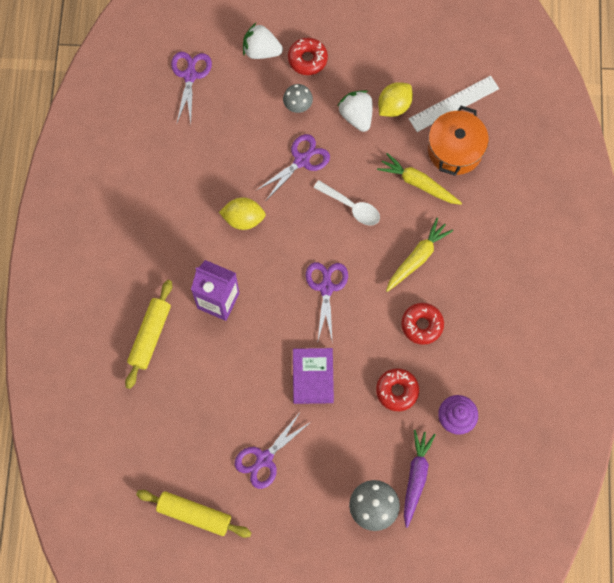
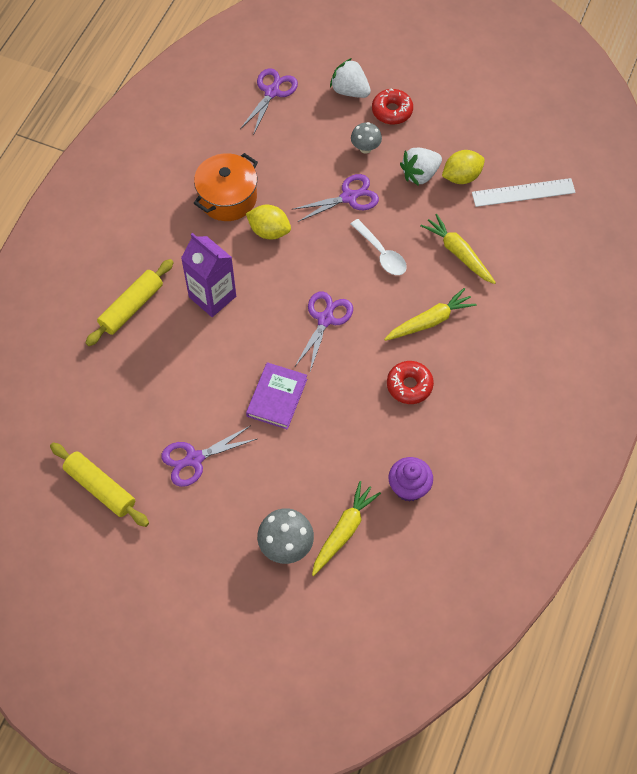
camera: 20 degrees right, 10 degrees down
(356, 116) = (420, 174): white strawberry -> white strawberry turned 120 degrees counterclockwise
(397, 391) = (358, 440): red donut -> none
(416, 477) = (344, 531): purple carrot -> yellow carrot
(455, 150) = (508, 234): orange pot -> orange pot (227, 198)

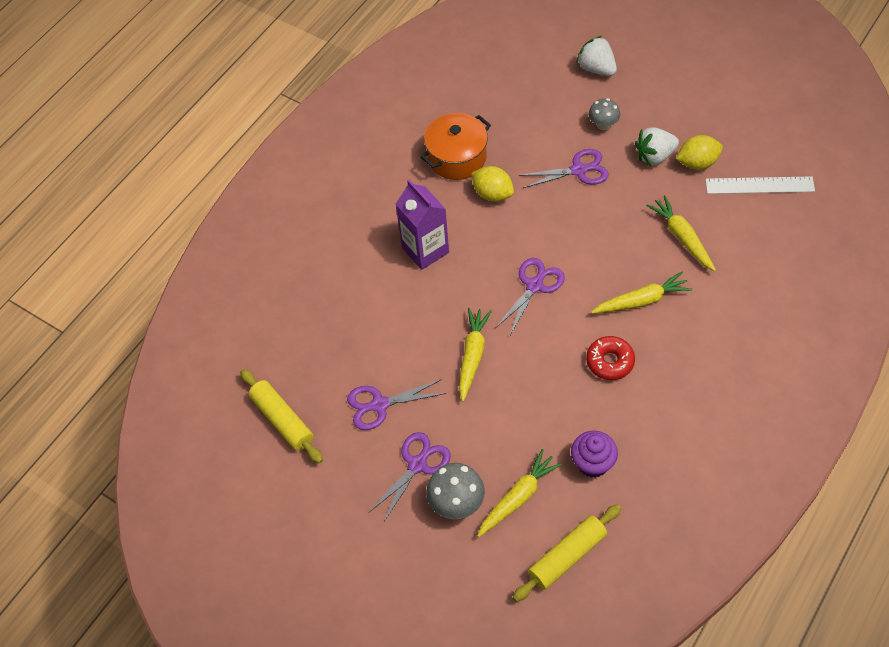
camera: 15 degrees right, 5 degrees down
(131, 307) = (344, 250): yellow rolling pin -> yellow rolling pin (567, 556)
(272, 92) = (518, 62): purple scissors -> purple scissors (417, 465)
(277, 397) = (472, 356): purple book -> yellow carrot
(381, 253) = (602, 228): white spoon -> none
(392, 111) = (636, 92): red donut -> none

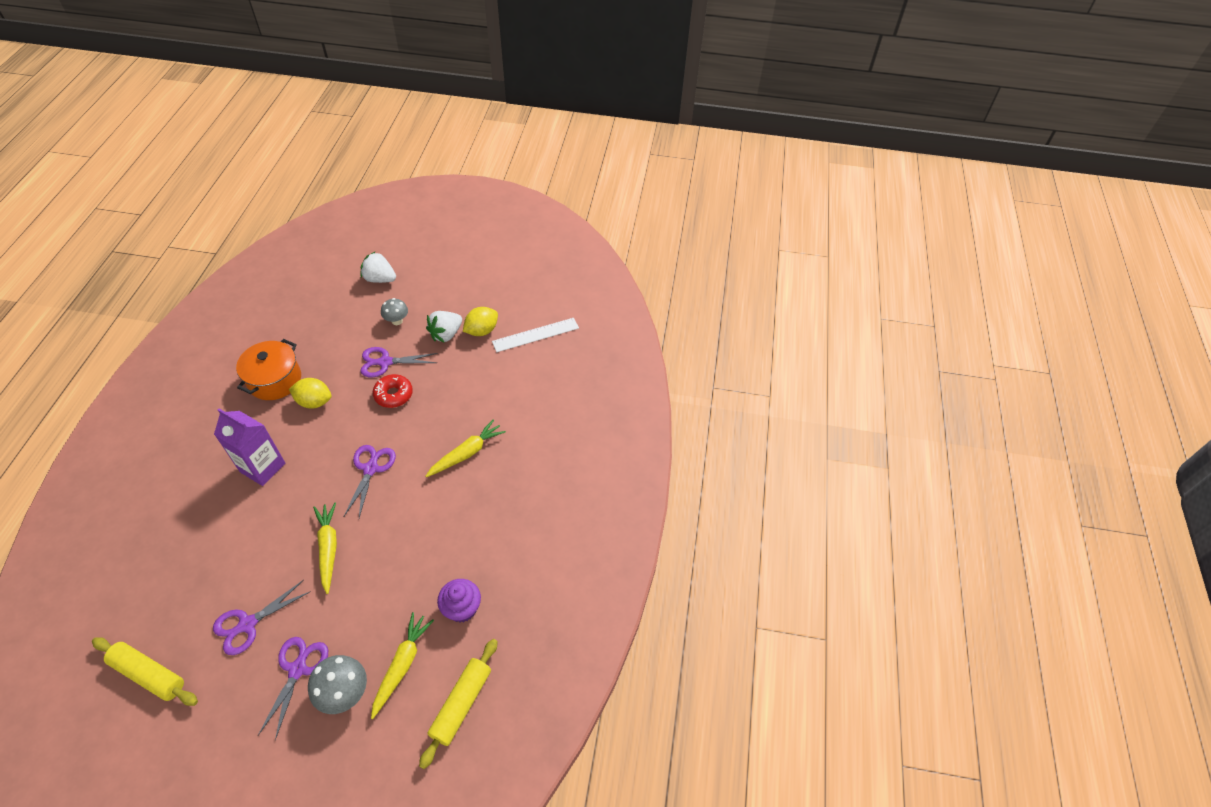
camera: 30 degrees left, 5 degrees down
(578, 170) = (385, 362): purple scissors -> purple scissors turned 150 degrees counterclockwise
(610, 362) = (453, 513): red donut -> red donut (393, 395)
(682, 237) = (486, 392): yellow carrot -> none

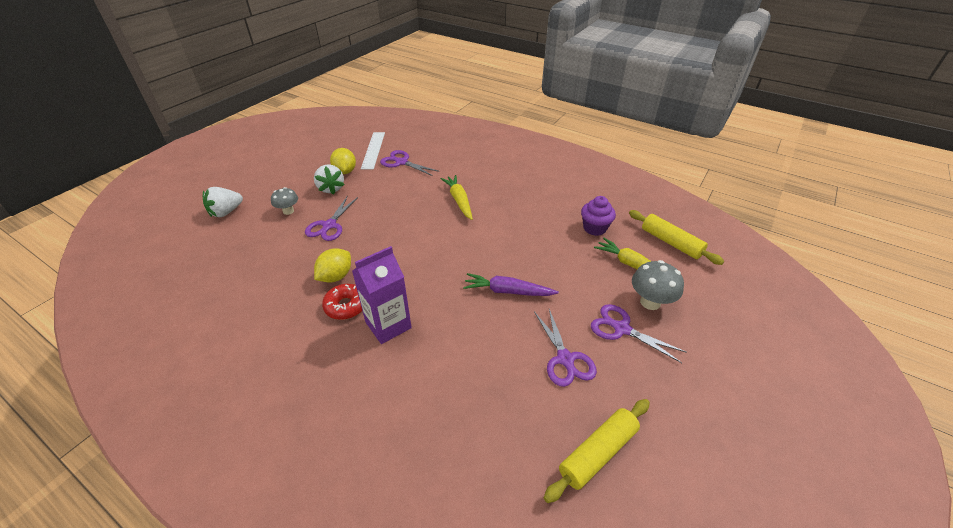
camera: 65 degrees left, 10 degrees down
(275, 380) = (282, 301): orange pot -> none
(328, 548) = (508, 291): yellow carrot -> purple carrot
(371, 469) = (439, 253): purple scissors -> purple scissors (401, 162)
(393, 395) = (370, 227): red donut -> red donut (346, 306)

